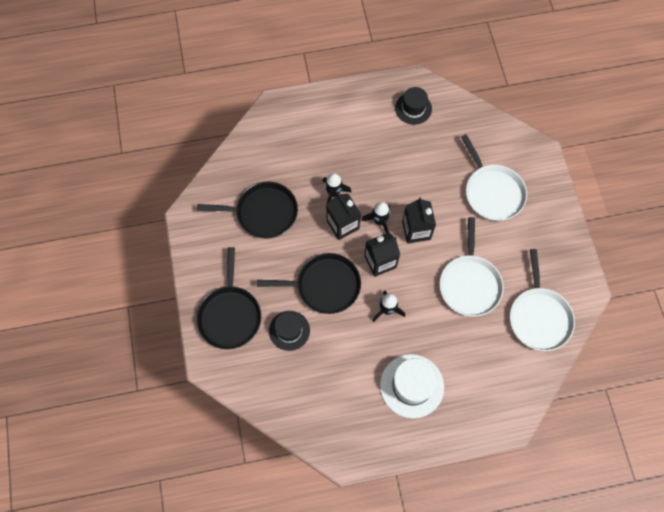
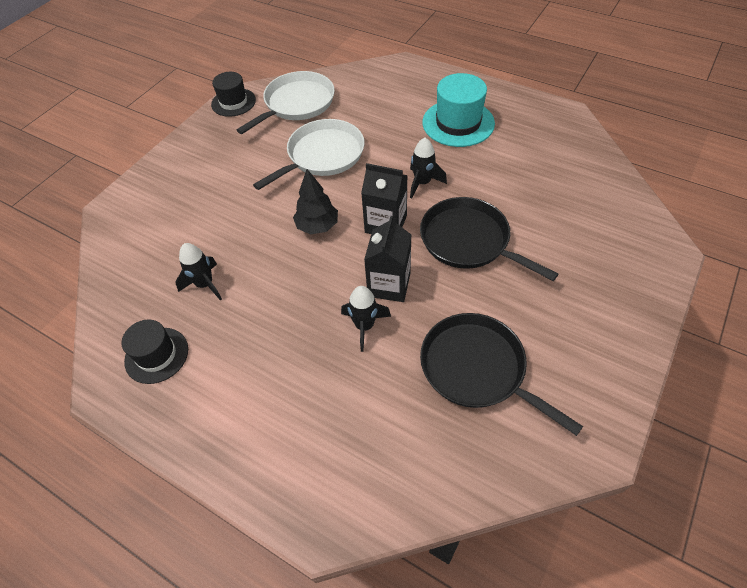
camera: 135 degrees left, 15 degrees down
(230, 315) = (609, 282): black pan -> none
(289, 330) = (545, 226): black hat -> black hat (233, 102)
(379, 221) = (344, 260): black rocket -> black rocket (205, 284)
(412, 386) = (458, 123): white hat -> turquoise hat
(416, 230) = (317, 226): black carton -> black tree
(492, 192) = (203, 208): white pan -> none

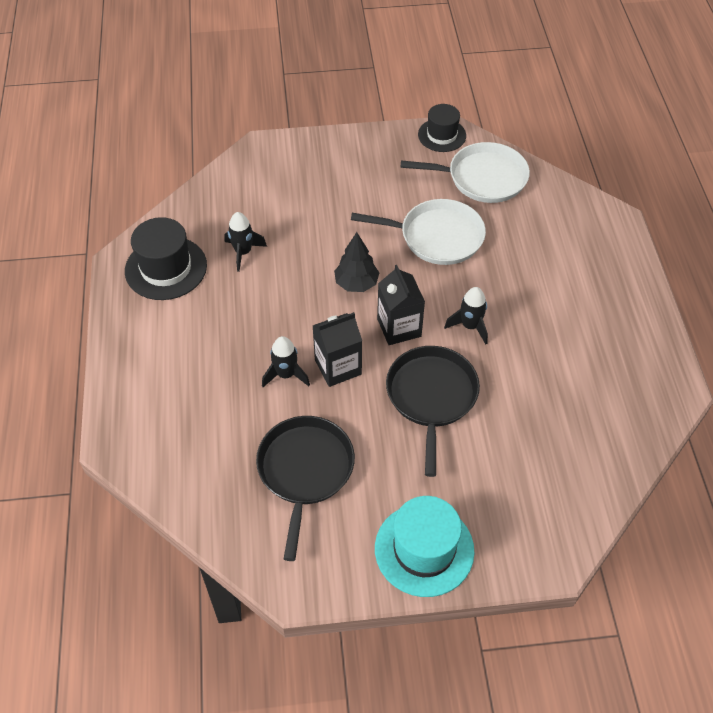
camera: 50 degrees right, 0 degrees up
(156, 355) = (166, 268): black hat -> black hat, size x1.52
(458, 123) = (574, 309): turquoise hat -> turquoise hat (424, 549)

